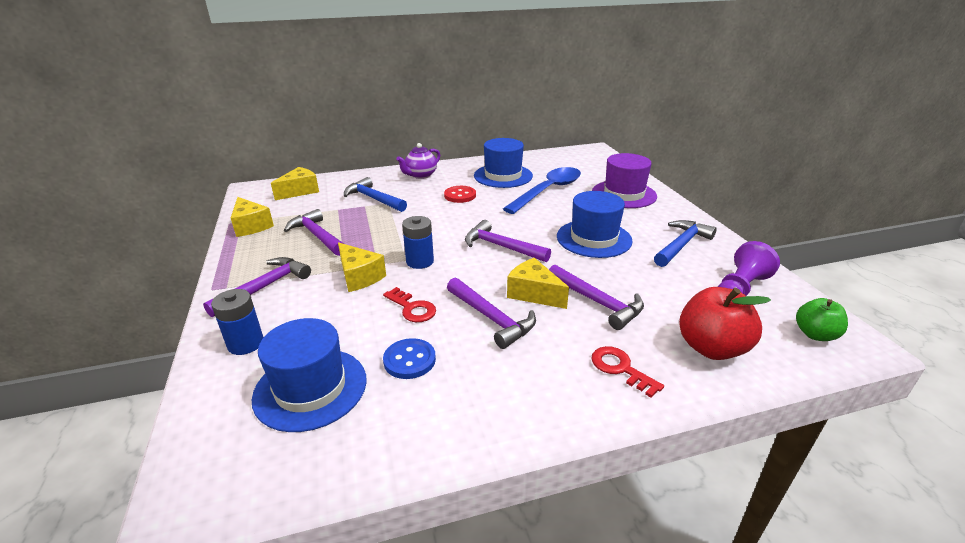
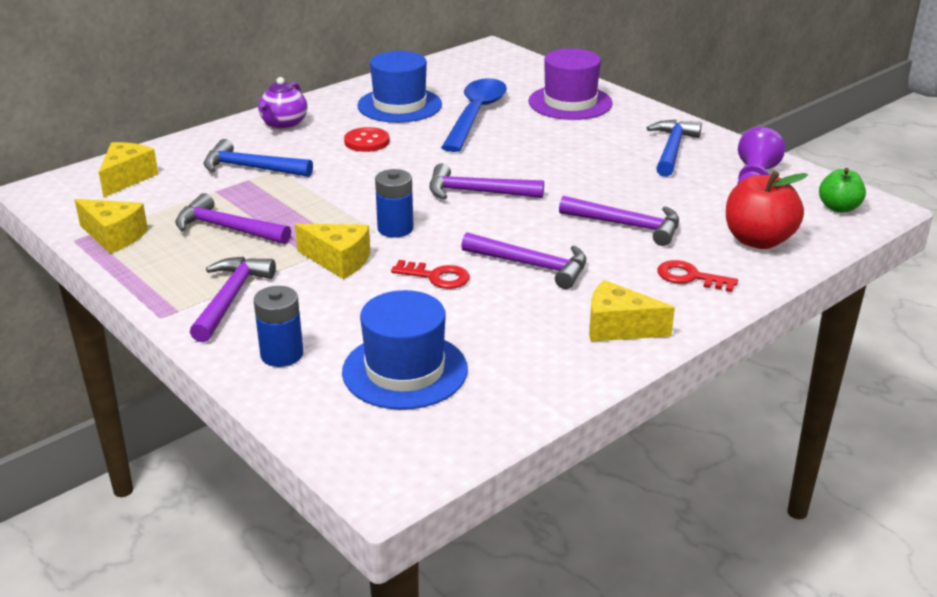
camera: 25 degrees left, 0 degrees up
(409, 360) = (482, 322): blue button -> none
(533, 294) = (555, 232): yellow cheese -> yellow cheese (618, 328)
(594, 238) = (574, 162): blue hat -> none

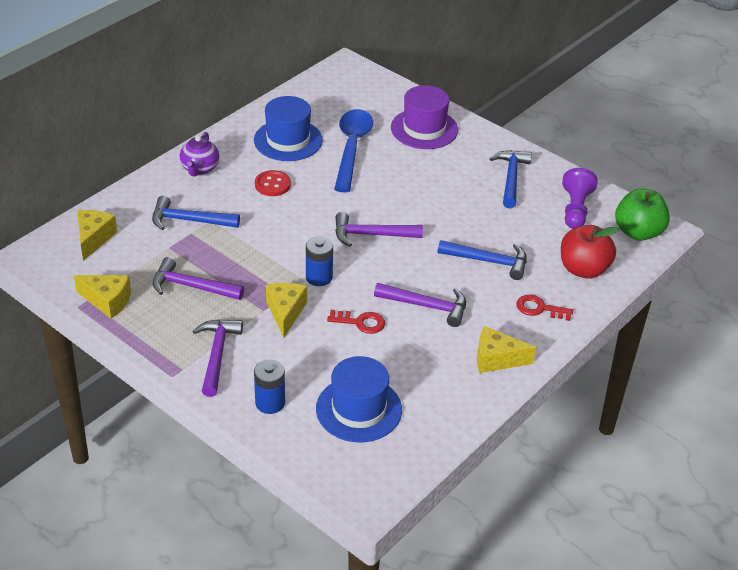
camera: 10 degrees left, 10 degrees up
(339, 261) = (285, 312): yellow cheese -> yellow cheese turned 105 degrees counterclockwise
(627, 225) = (489, 261): purple hammer -> blue hammer
(839, 208) = (638, 232): green apple -> green apple, size x1.62

